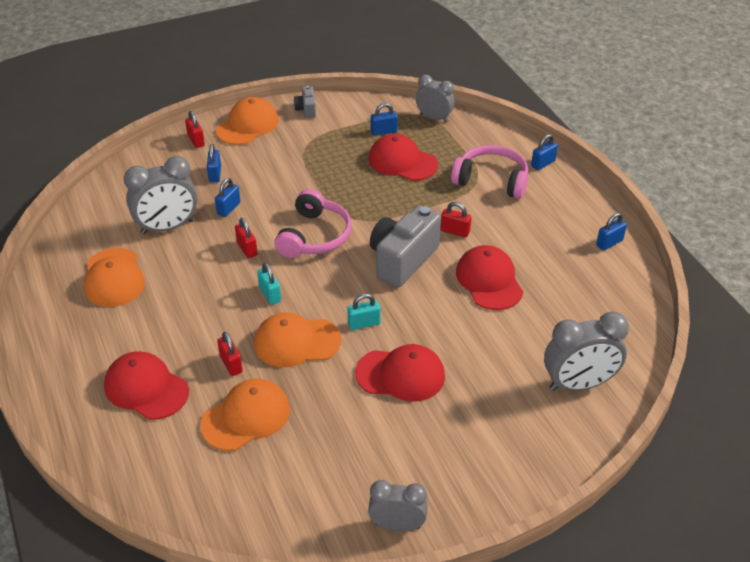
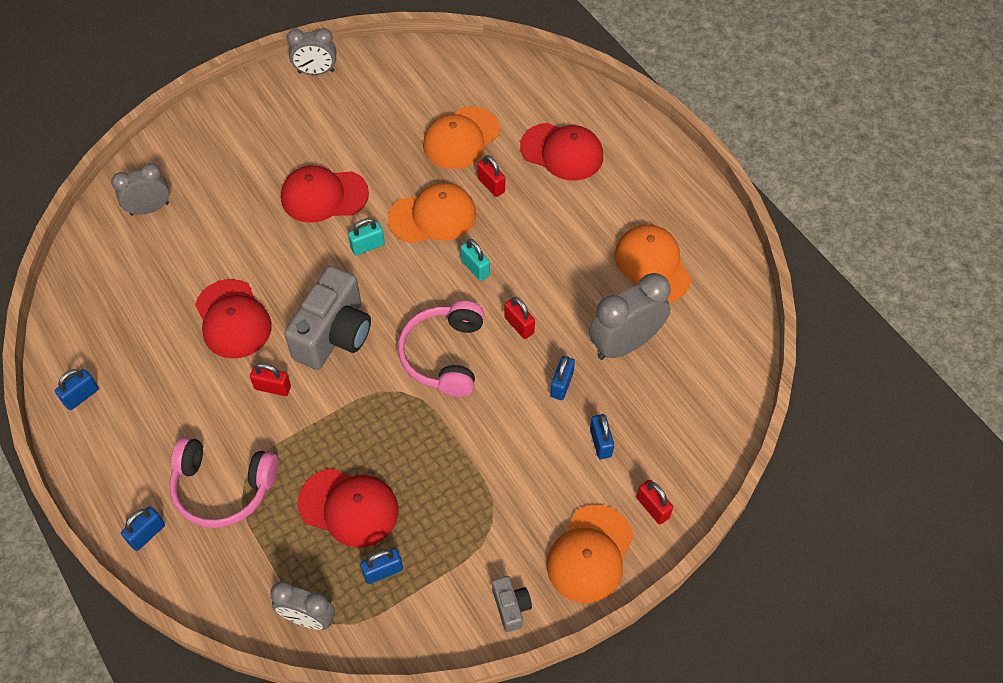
camera: 170 degrees right, 15 degrees up
(578, 384) = (149, 209): grey clock -> grey clock, size x0.65

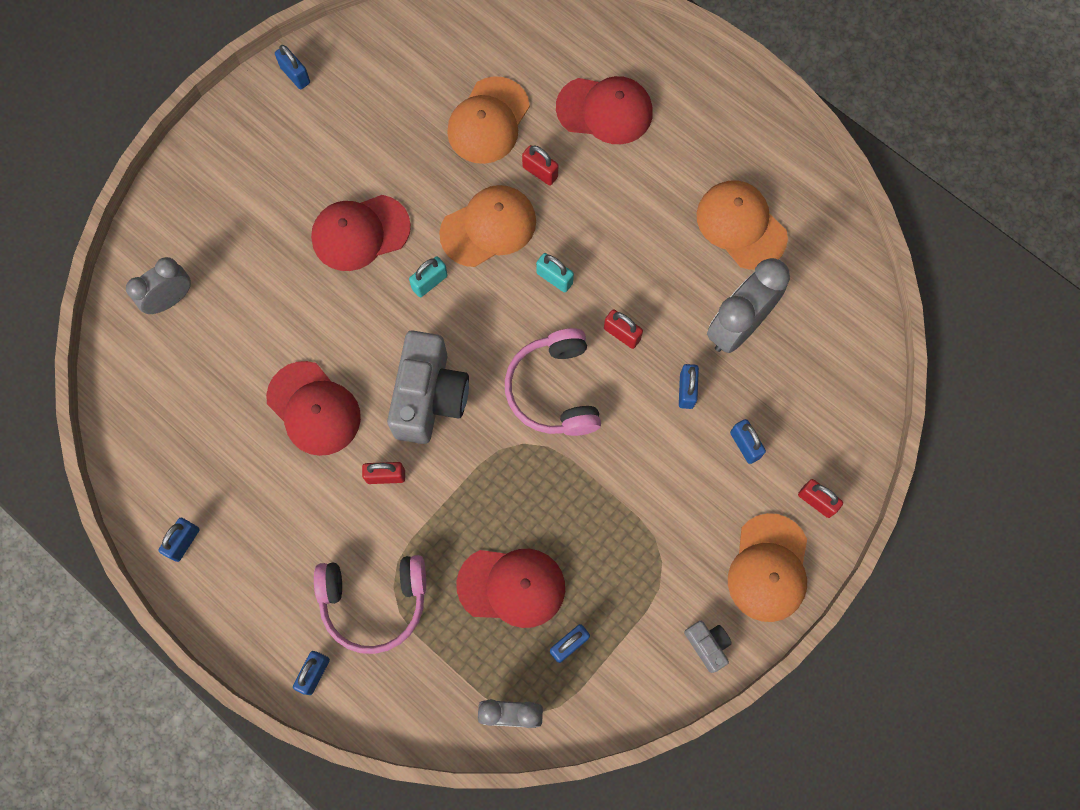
camera: 15 degrees left, 15 degrees up
(316, 72) = (295, 75): grey clock -> blue padlock

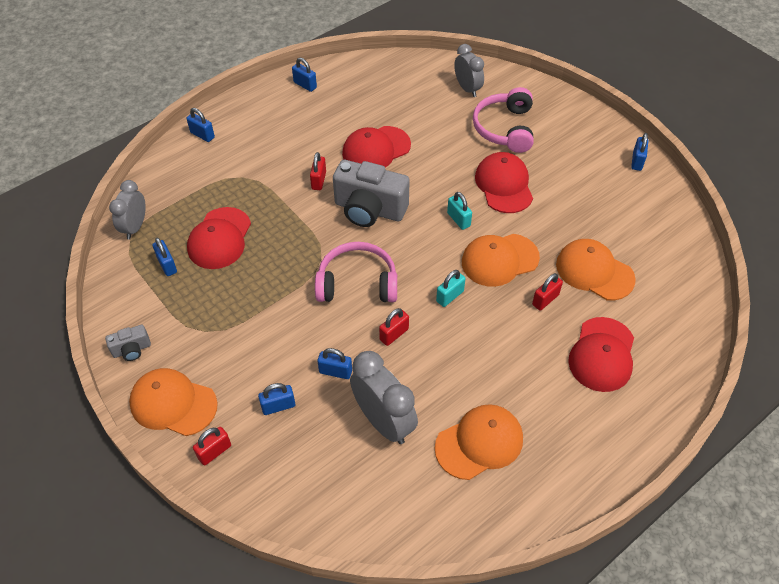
camera: 100 degrees right, 20 degrees down
(295, 75) = (637, 161): blue padlock -> blue padlock turned 45 degrees counterclockwise
(374, 602) = (236, 167): pink headphones -> pink headphones (505, 128)
(488, 227) = (499, 260): orange cap -> orange cap turned 90 degrees clockwise

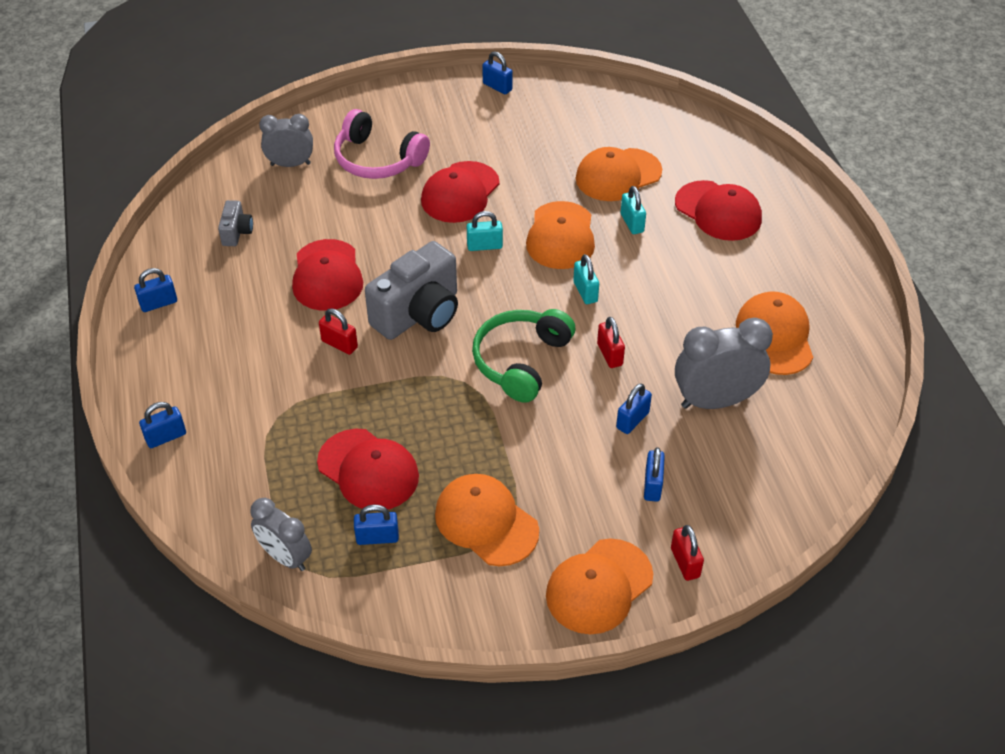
camera: 65 degrees left, 5 degrees down
(132, 350) = (494, 611): grey camera -> grey camera (237, 232)
(203, 317) = (486, 522): none -> orange cap
(357, 283) = (521, 361): pink headphones -> green headphones
(504, 185) = (460, 192): red cap -> red cap turned 75 degrees counterclockwise
(545, 300) = (632, 223): red padlock -> turquoise padlock

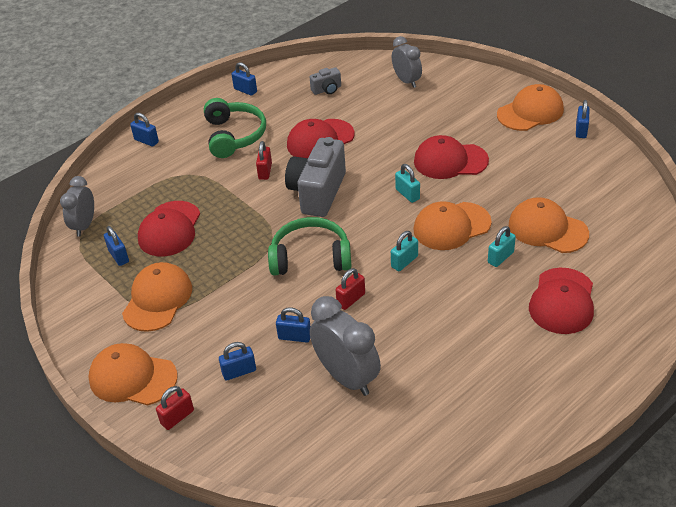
camera: 65 degrees right, 5 degrees down
(242, 347) = (234, 136): none -> green headphones
(377, 159) = (447, 112): pink headphones -> none
(419, 314) = (317, 192): grey camera -> grey camera turned 90 degrees clockwise
(774, 336) = (445, 389): orange cap -> orange cap (530, 112)

